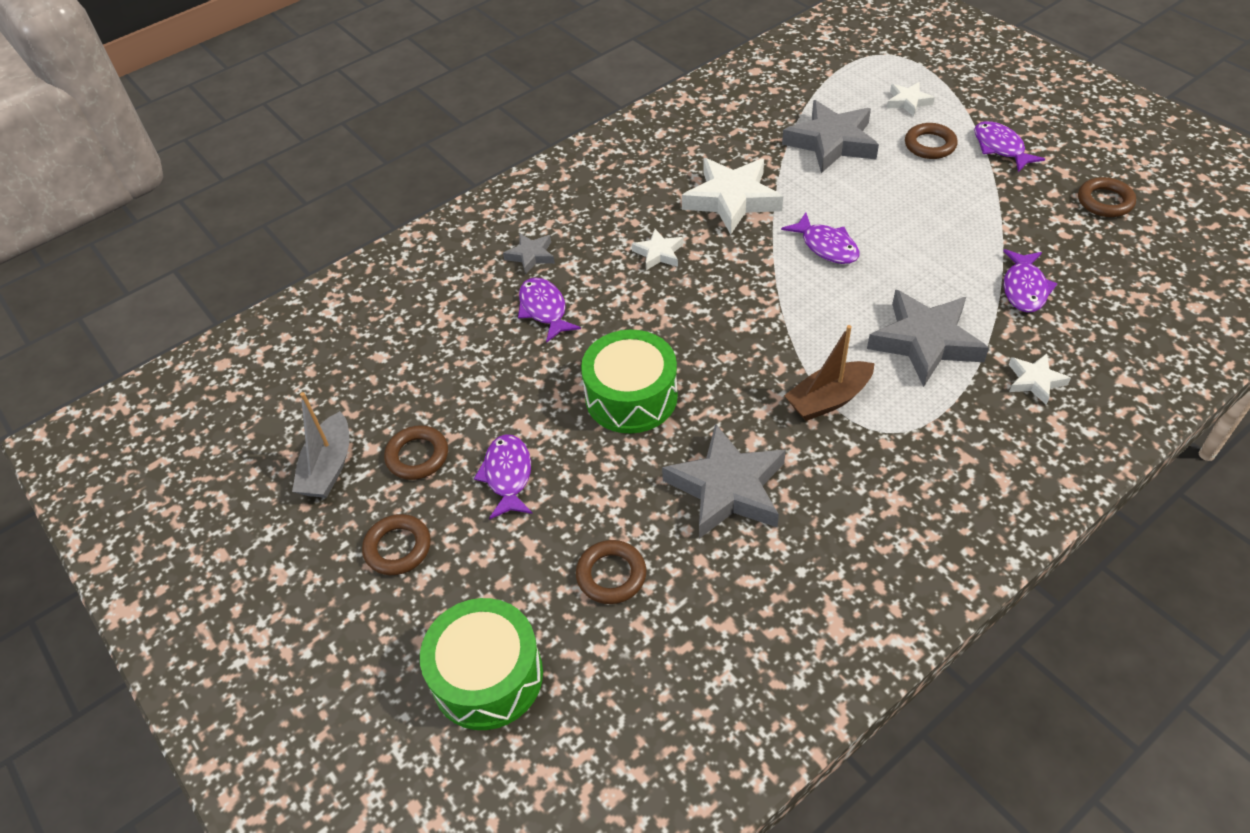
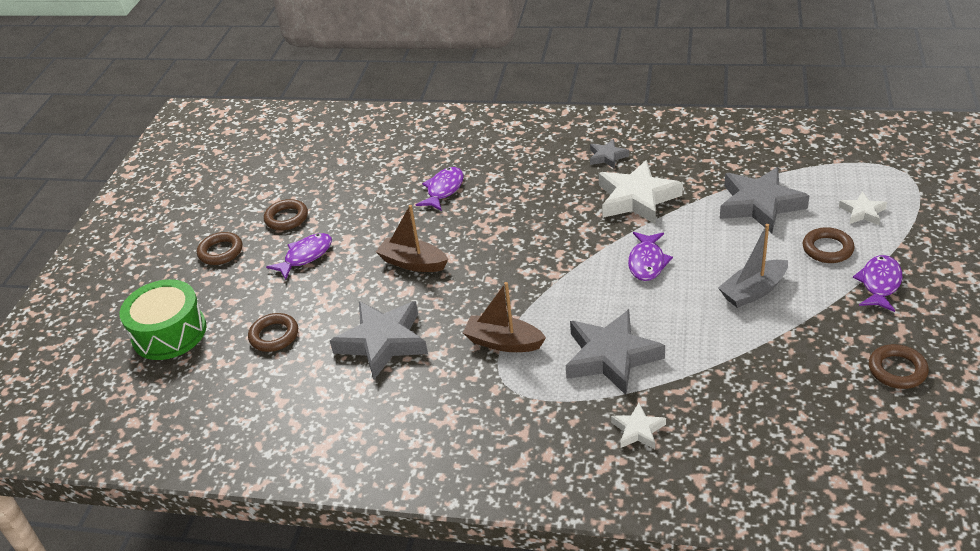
camera: 50 degrees right, 10 degrees down
(328, 467) = (249, 196): grey boat -> grey boat (753, 291)
(531, 256) = (481, 158): grey star -> grey star (607, 157)
(631, 396) = (413, 263): green drum -> brown boat
(658, 253) = (546, 200): white star -> none
(1024, 288) = (731, 377): purple fish -> none

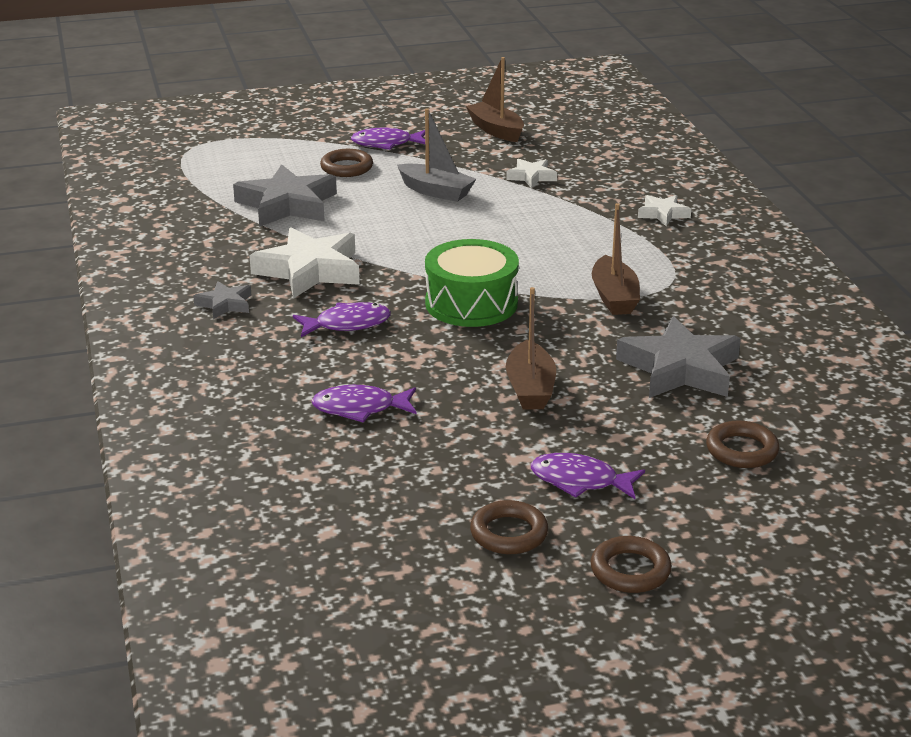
camera: 120 degrees left, 10 degrees down
(169, 333) = (820, 544): green drum -> green drum (471, 303)
(611, 357) = (584, 240): grey star -> none
(647, 262) = (426, 246): purple fish -> purple fish (347, 324)
(862, 212) = (276, 158): white star -> white star (531, 177)
(897, 370) = (496, 130): brown ring -> brown boat

